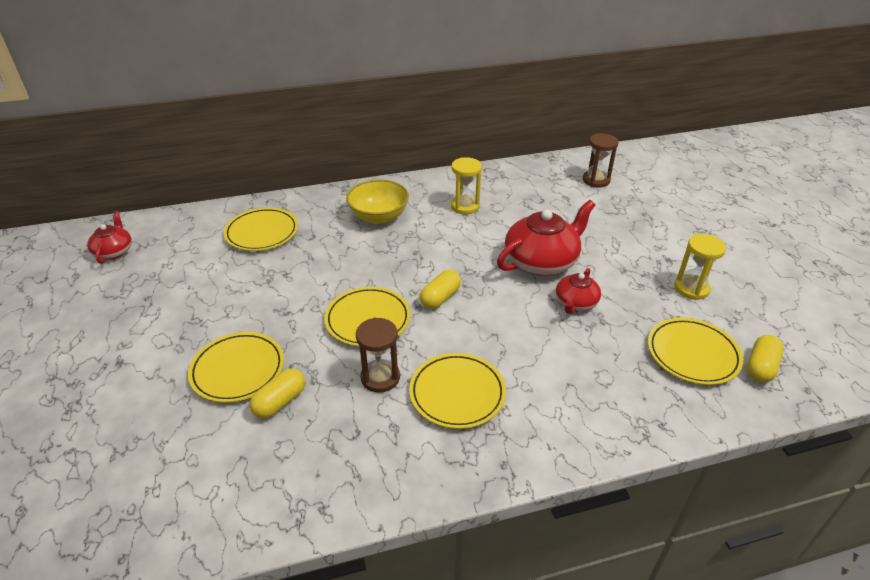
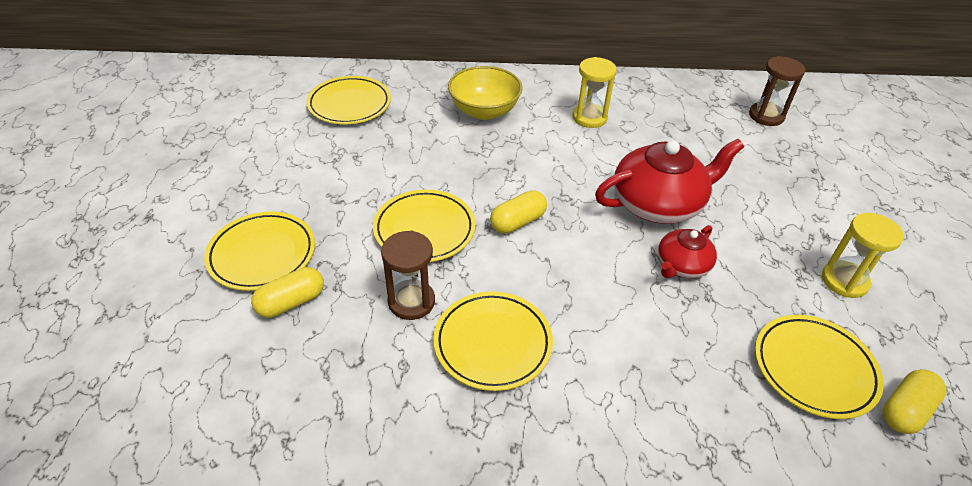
camera: 15 degrees right, 5 degrees up
(114, 251) = (193, 95): red teapot -> none

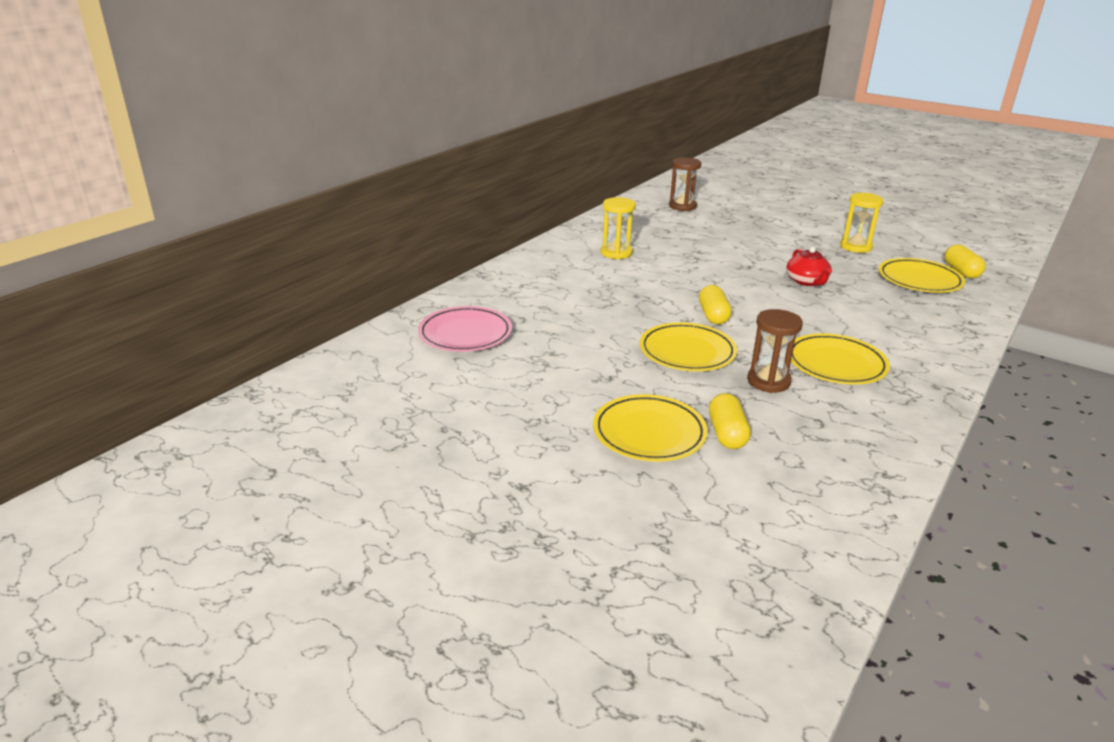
camera: 55 degrees left, 15 degrees down
(349, 104) = (465, 334): yellow plate -> pink plate
(484, 111) = (556, 284): yellow bowl -> none
(658, 204) = (739, 266): red teapot -> none

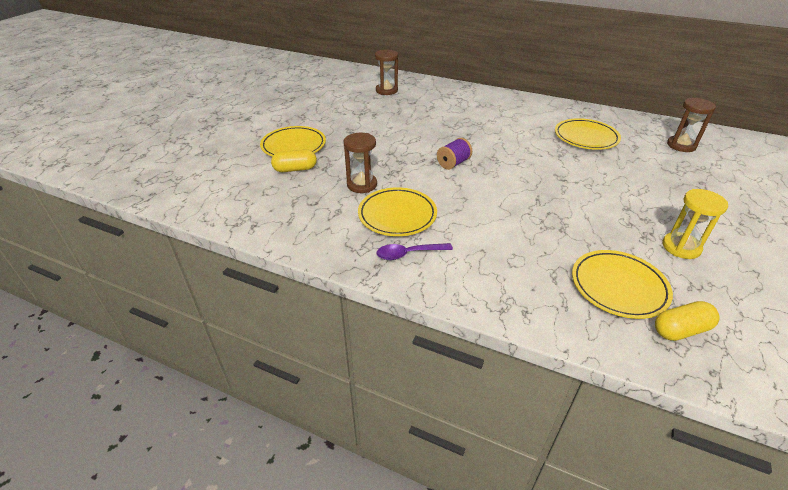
camera: 80 degrees right, 10 degrees up
(465, 334) = (386, 90): pink plate -> brown hourglass
(616, 253) = (539, 123): yellow hourglass -> none
(687, 352) = (392, 154): yellow plate -> yellow plate (586, 137)
(713, 315) = (453, 163): yellow capsule -> purple spool
(807, 281) = (553, 209): red teapot -> none
(909, 365) = (408, 254): none -> purple spoon

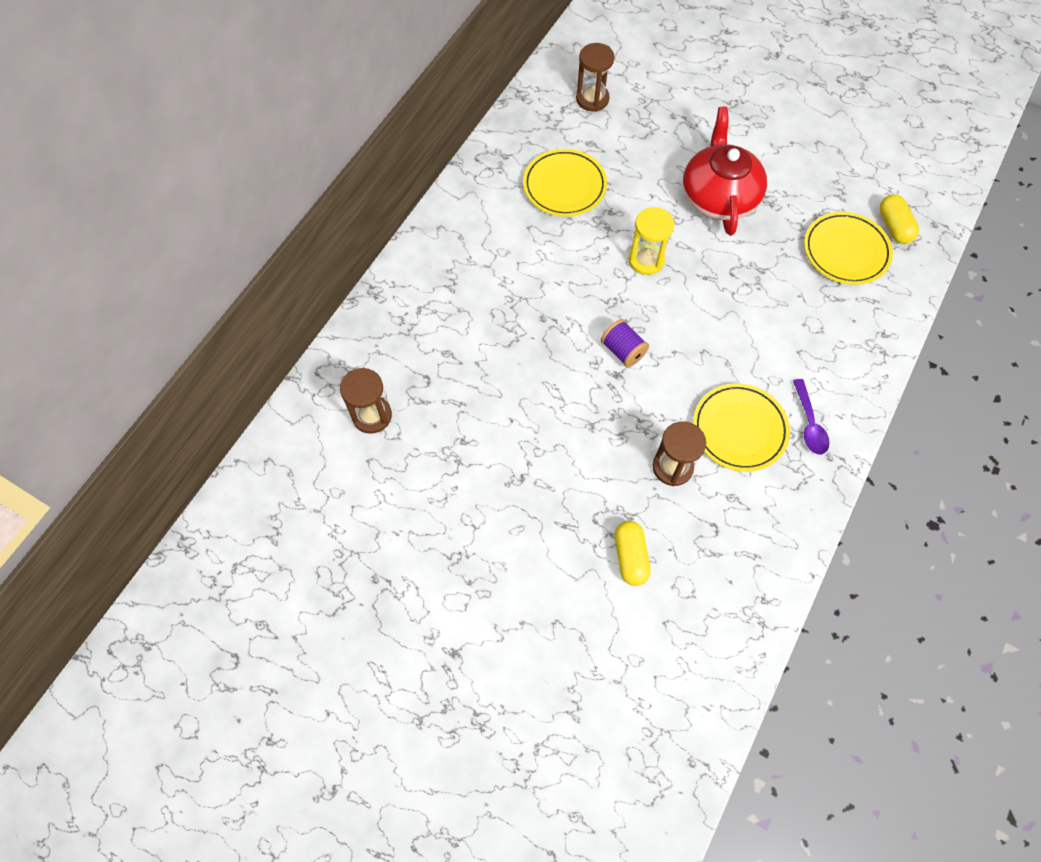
camera: 85 degrees left, 25 degrees up
(293, 146) = (560, 564): yellow plate -> none
(629, 206) = (718, 196): none -> red teapot
(681, 247) = (786, 181): yellow hourglass -> yellow hourglass (646, 260)

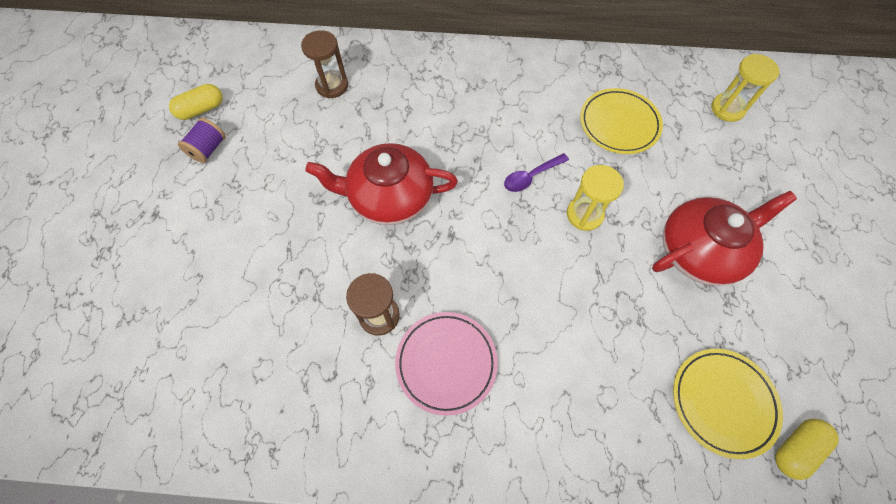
camera: 65 degrees right, 0 degrees up
(548, 411) = (389, 197): none -> red teapot
(592, 99) = (727, 109): brown hourglass -> yellow hourglass
(623, 351) = (478, 231): purple spool -> purple spool (208, 149)
(630, 557) = (277, 312): yellow capsule -> yellow capsule (201, 109)
(739, 429) = (446, 363): yellow plate -> pink plate
(809, 424) = (485, 432): purple spoon -> purple spoon (531, 176)

